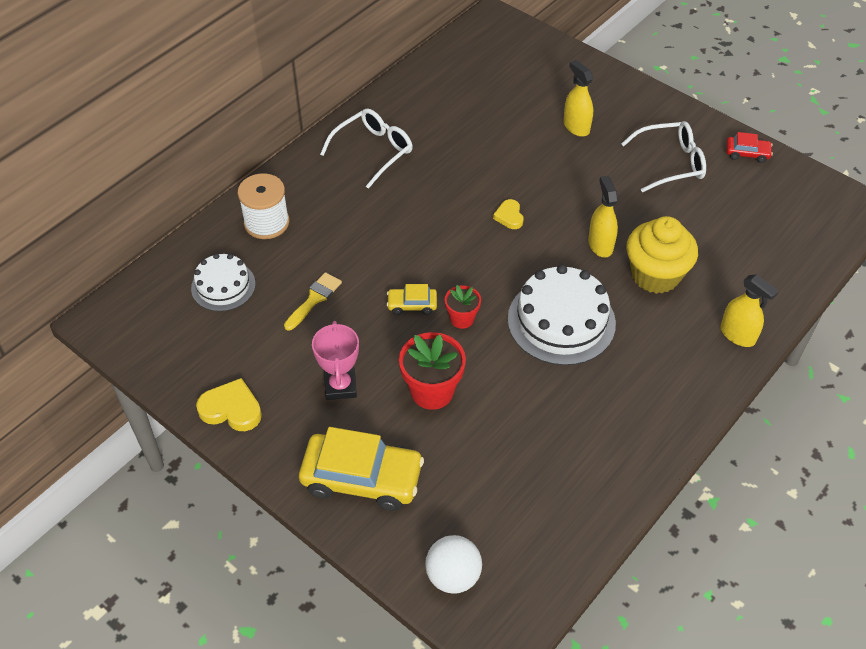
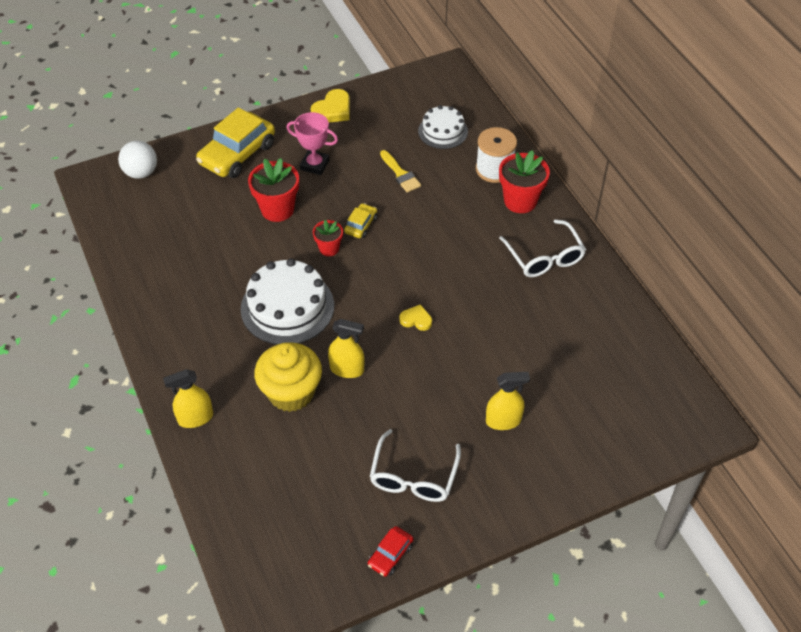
camera: 115 degrees right, 0 degrees up
(305, 189) = (520, 201): none -> red flower pot

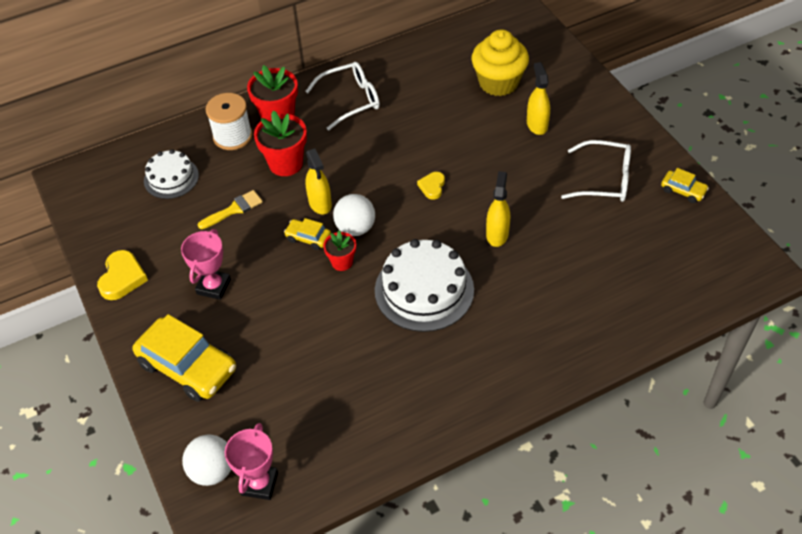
camera: 90 degrees left, 0 degrees up
(122, 199) = (259, 484): none -> pink trophy
(195, 418) = (574, 351): yellow spray bottle -> yellow spray bottle (320, 203)
(277, 209) = (283, 314): red flower pot -> red flower pot (286, 163)
(291, 392) = (531, 275): yellow cupcake -> yellow cupcake (498, 83)
(333, 110) = (122, 278): yellow heart -> yellow heart turned 60 degrees clockwise
(368, 259) = (355, 228): none -> white ball
(390, 555) = (683, 190): red car -> yellow car

